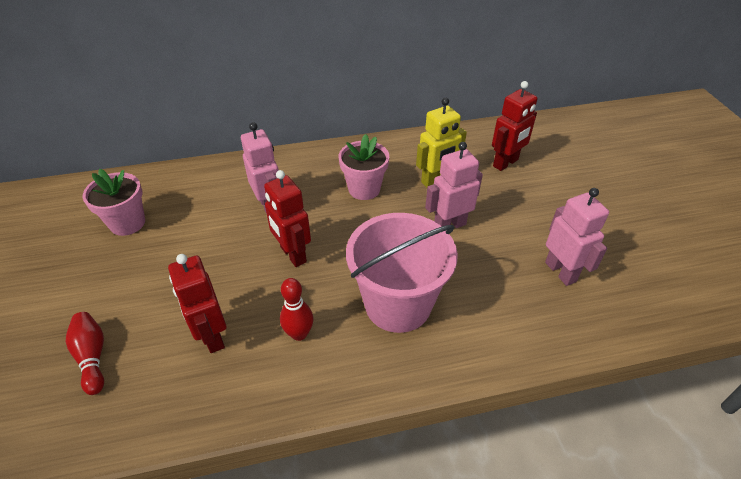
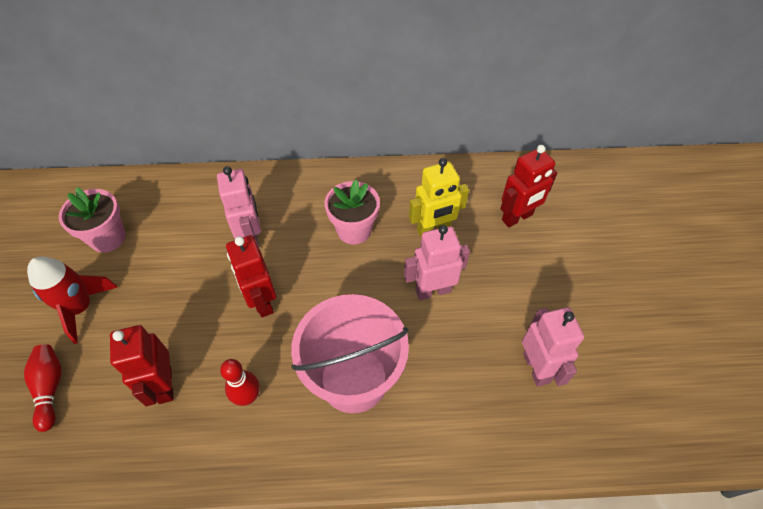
camera: 10 degrees right, 10 degrees up
(111, 283) = (80, 308): none -> red rocket

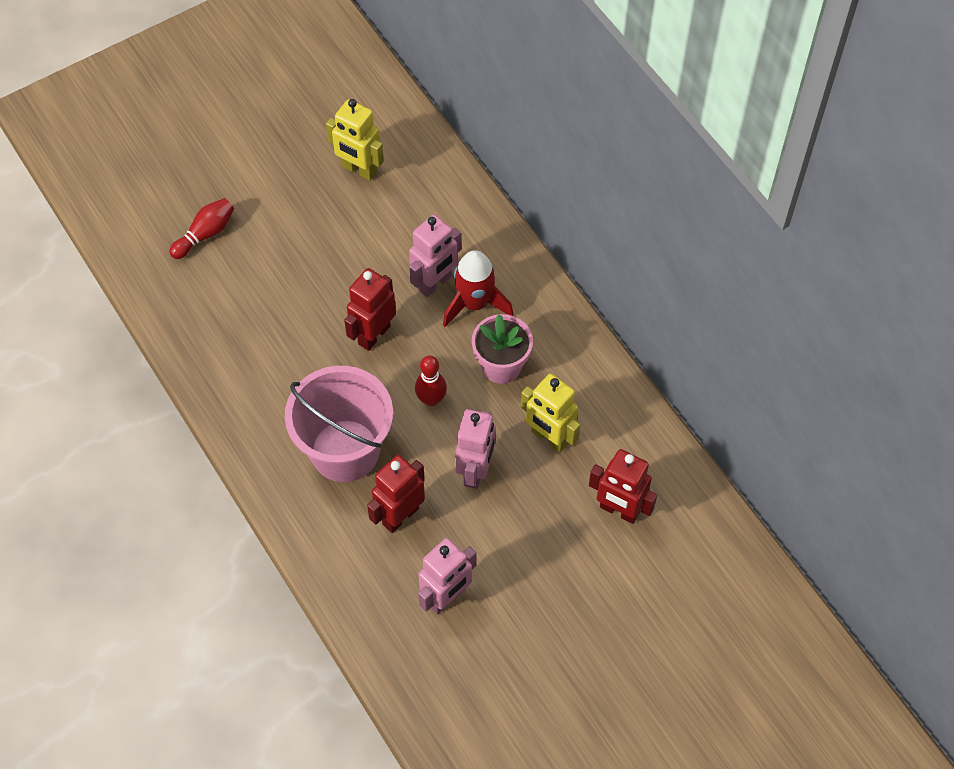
camera: 60 degrees right, 5 degrees up
(80, 308) = (282, 201): red rocket -> red rocket (475, 304)
(108, 238) = (359, 170): pink flower pot -> yellow robot
(164, 385) = (255, 311): red robot -> red robot (400, 516)
(248, 396) = (281, 379): red bowling pin -> red bowling pin (431, 399)
(433, 290) = (475, 471): pink robot -> pink robot turned 60 degrees clockwise

